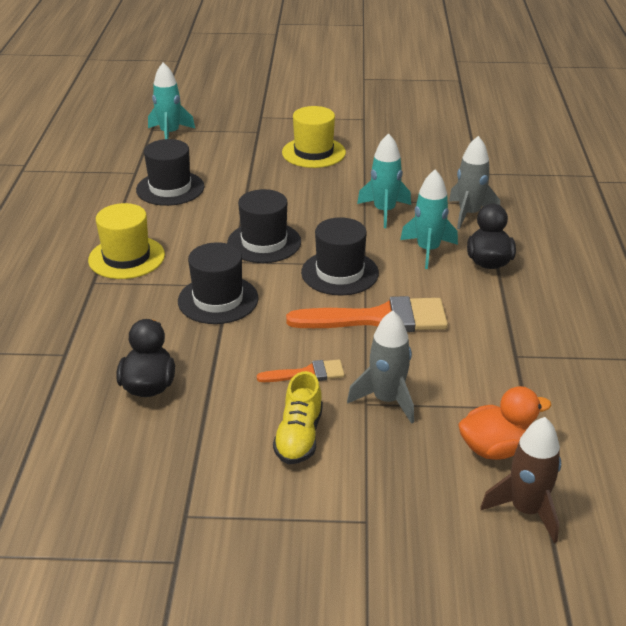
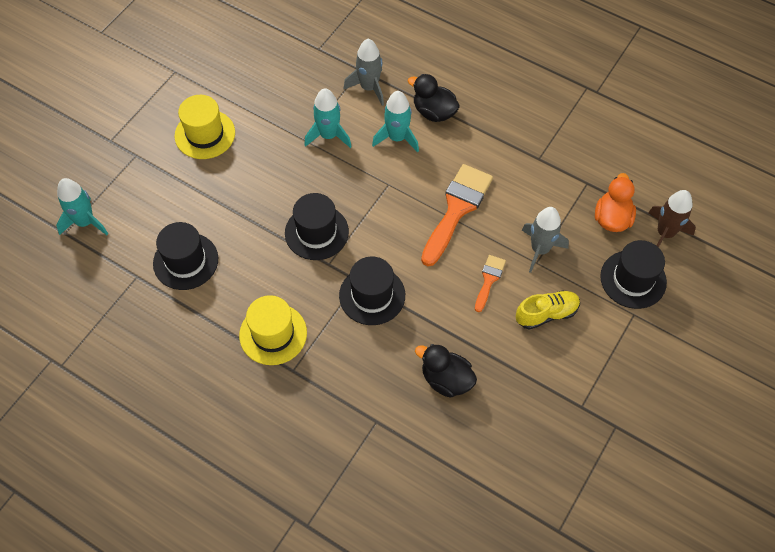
camera: 60 degrees left, 25 degrees up
(299, 437) = (546, 314): yellow shoe -> yellow shoe turned 60 degrees counterclockwise
(340, 273) = (389, 204): black hat -> black hat (633, 279)

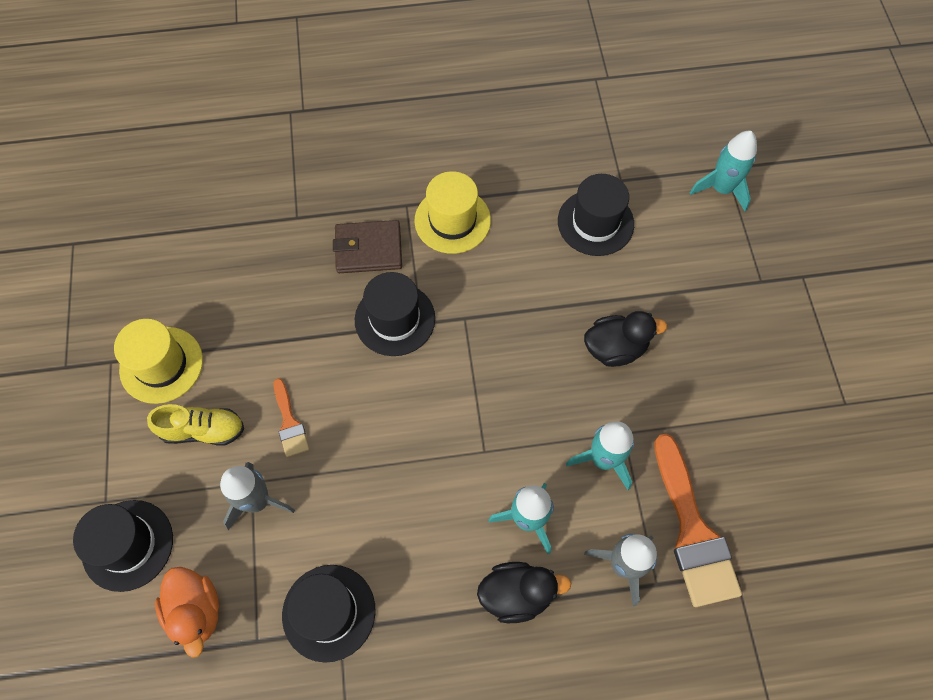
camera: 140 degrees right, 5 degrees up
(205, 134) = (726, 356): yellow hat -> yellow hat (161, 365)
(316, 232) = (506, 340): black hat -> black hat (329, 612)
(347, 356) = (368, 249): none -> brown wallet
(446, 379) = (260, 294): black duck -> black duck (615, 348)
(457, 209) = (385, 480): orange brush -> orange brush (693, 531)
(546, 314) = (203, 430): yellow shoe -> yellow shoe turned 120 degrees counterclockwise
(665, 233) = (118, 641): brown rocket -> none

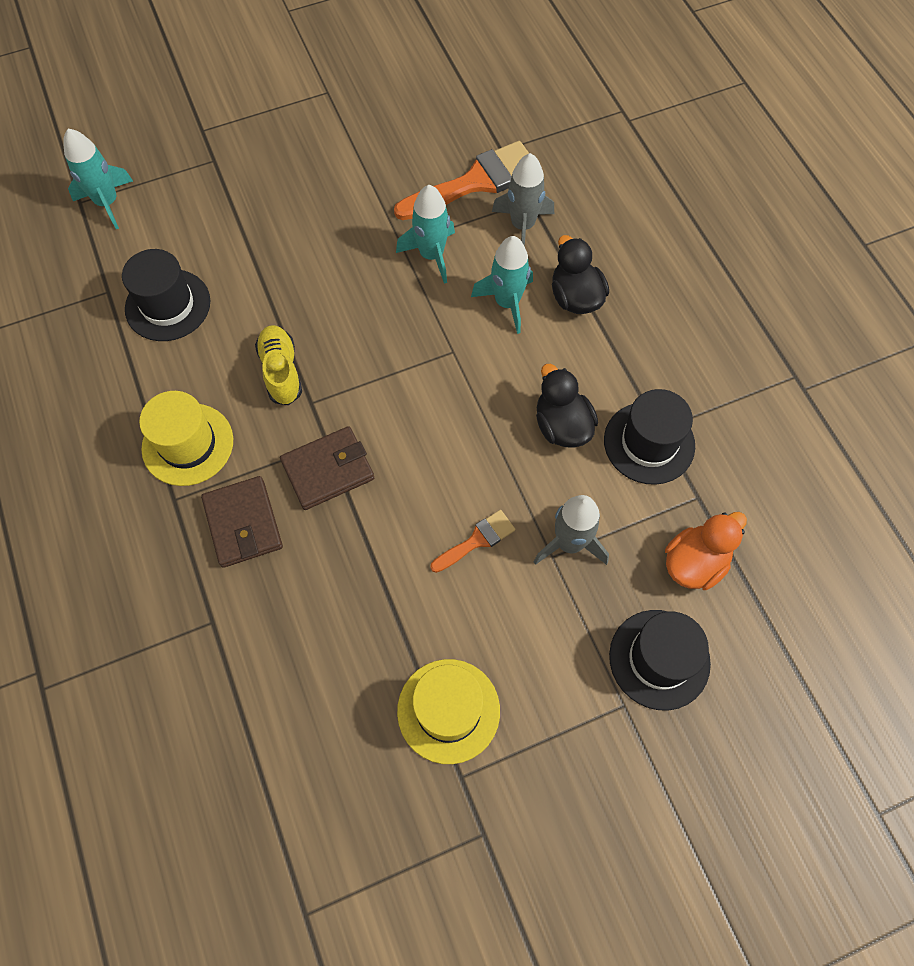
camera: 105 degrees left, 0 degrees up
(203, 430) = (512, 629): yellow shoe -> yellow shoe (281, 371)
(395, 319) = (328, 470): black hat -> brown wallet
(615, 348) = (314, 264): black duck -> black duck (562, 425)

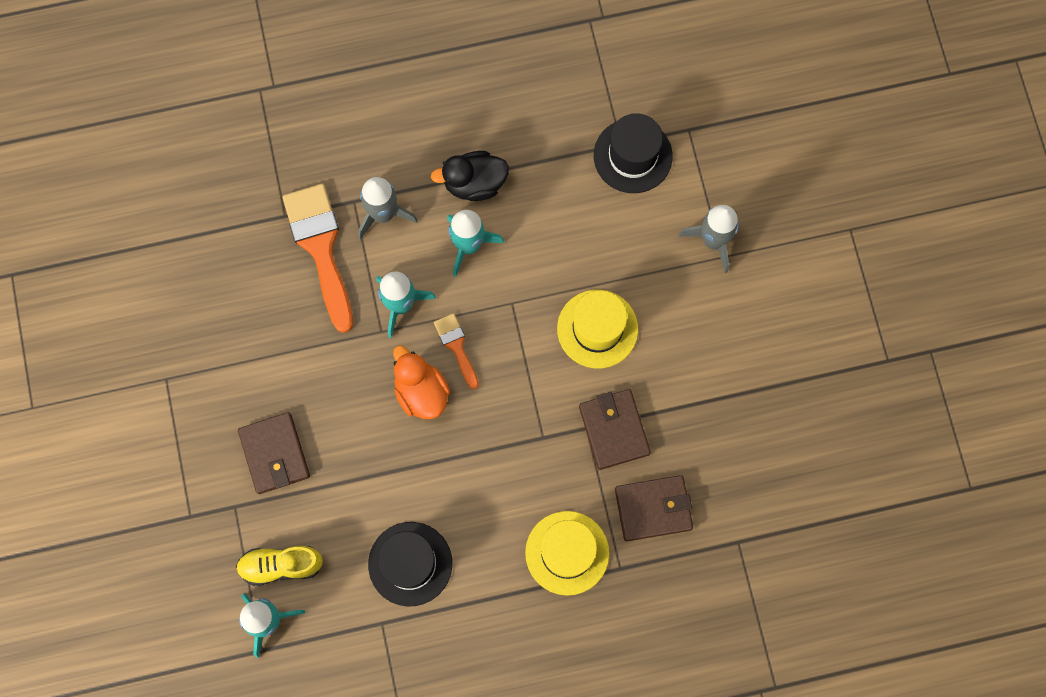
camera: 80 degrees left, 10 degrees up
(266, 181) = (274, 454): none -> brown wallet
(281, 371) = (505, 461): yellow shoe -> yellow shoe (281, 565)
(448, 710) = (837, 361): yellow hat -> yellow hat (597, 329)
(477, 540) = (699, 314): orange brush -> orange brush (456, 346)
(562, 425) = (604, 223): black duck -> none
(659, 659) = (818, 194): black hat -> none
(694, 563) = (744, 147): orange duck -> orange duck (421, 392)

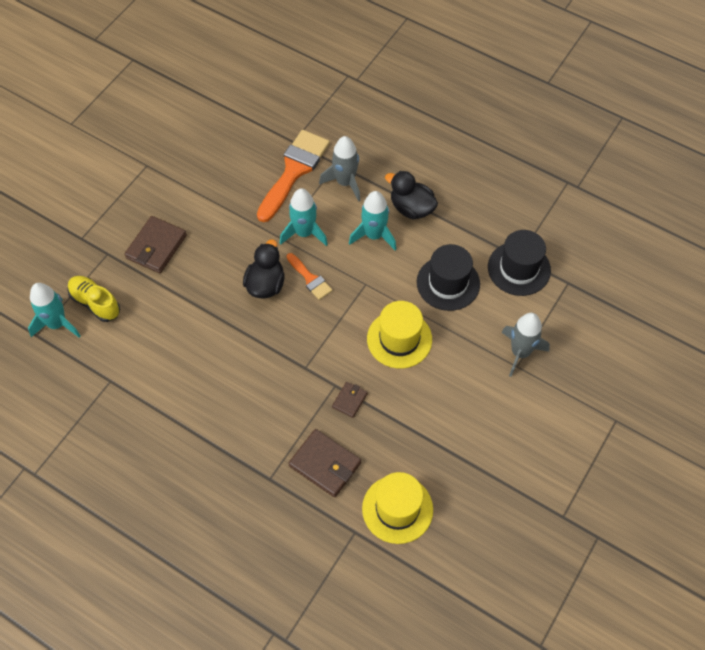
camera: 45 degrees right, 15 degrees down
(410, 563) = (160, 365): black hat -> black hat (448, 283)
(421, 392) = (265, 284): orange duck -> black duck
(456, 346) = (310, 279): orange brush -> orange brush turned 120 degrees clockwise
(567, 553) = (249, 441): yellow hat -> yellow hat (397, 509)
(614, 430) = (349, 400): brown wallet -> brown wallet, size x0.55

